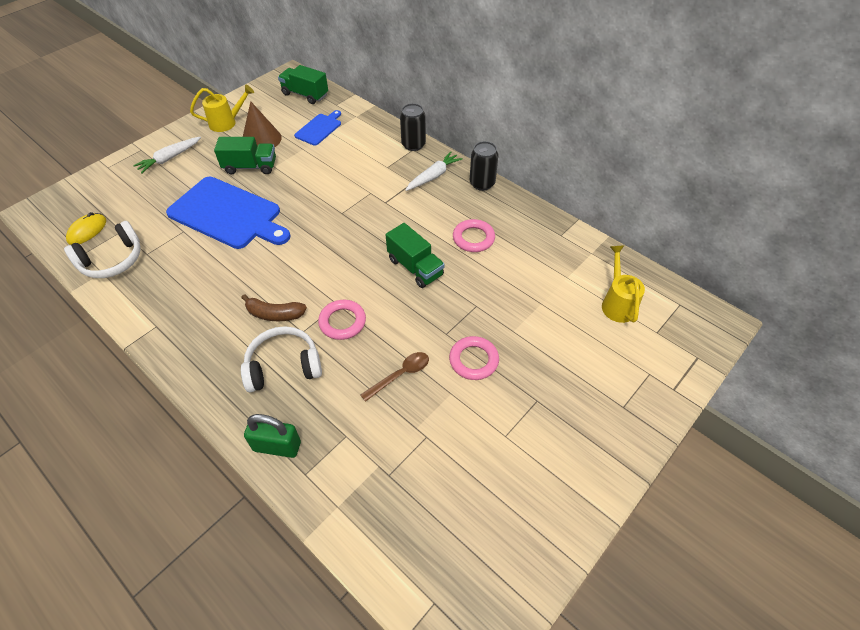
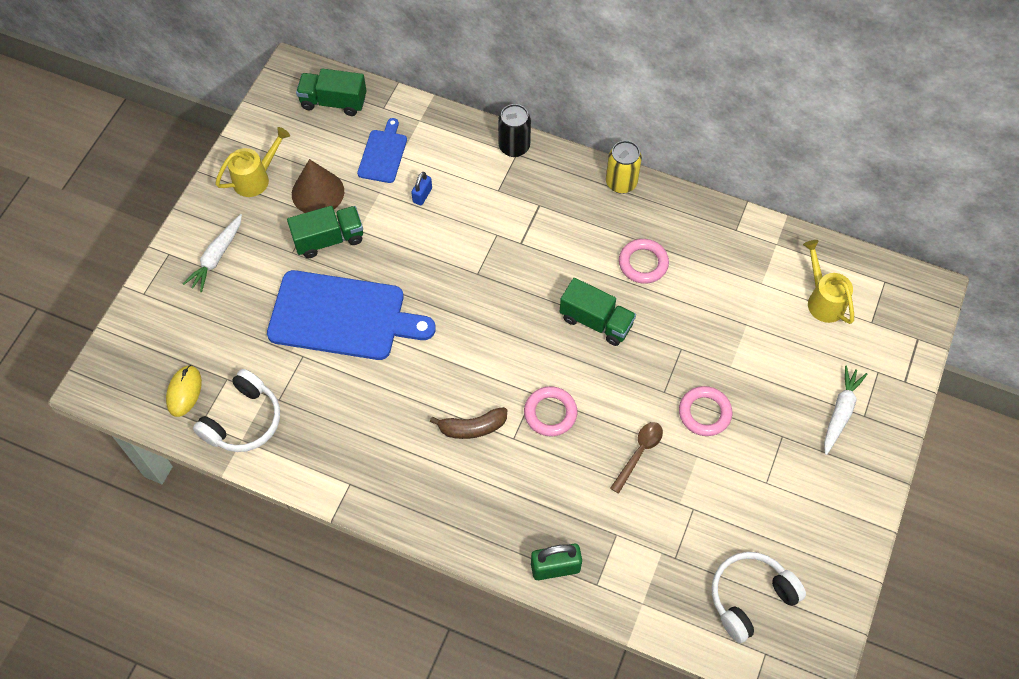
camera: 20 degrees left, 10 degrees up
(283, 366) = (515, 483): white headphones -> white headphones (750, 597)
(331, 157) = (422, 195): none -> blue padlock
(433, 176) = (560, 188): white carrot -> white carrot (840, 412)
(482, 183) = (621, 183): black can -> yellow can

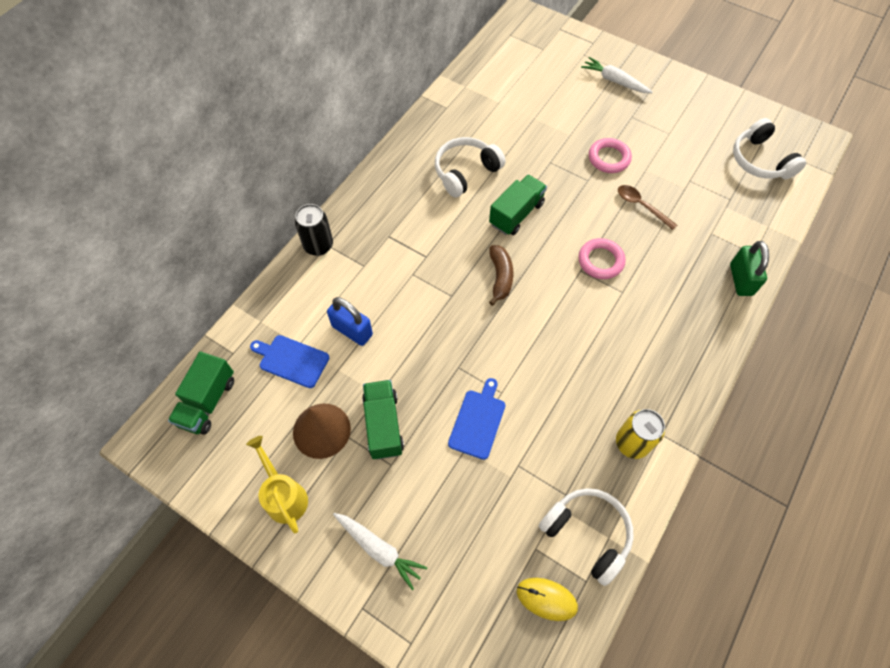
camera: 80 degrees left, 0 degrees up
(342, 316) = (477, 421): blue cutting board -> blue cutting board, size x0.50
(422, 195) = (352, 330): blue padlock -> blue padlock, size x1.66
(472, 427) = (610, 322): brown banana -> brown banana (500, 277)
(621, 183) = (381, 173): yellow can -> yellow can (632, 443)
(643, 263) = (465, 172): pink ring -> white headphones
(823, 300) = (520, 70): yellow watering can -> none

